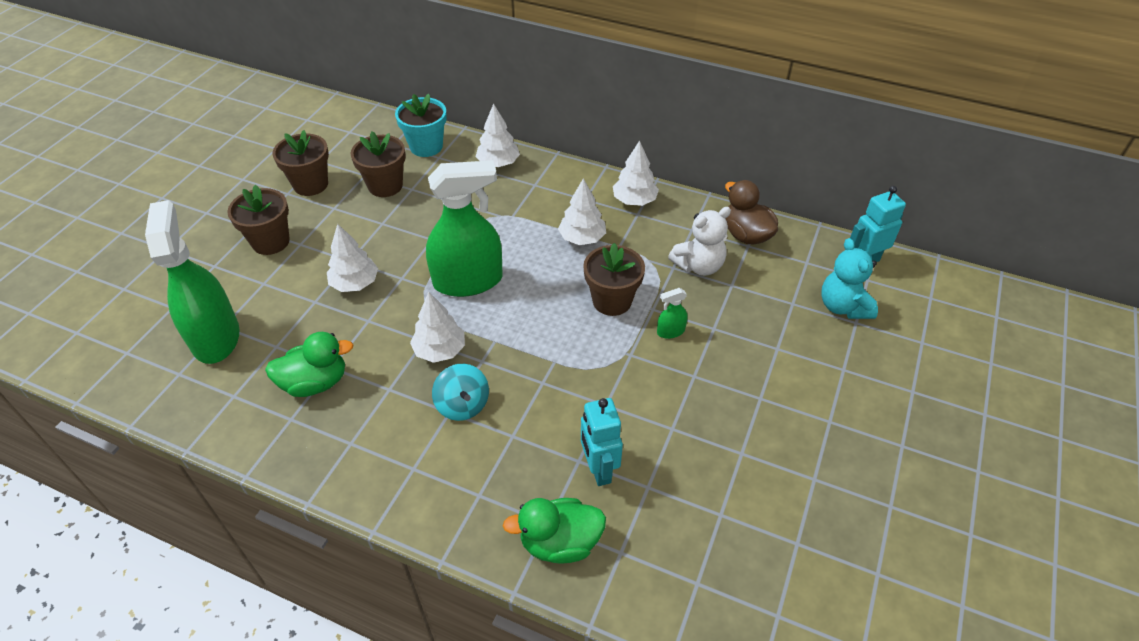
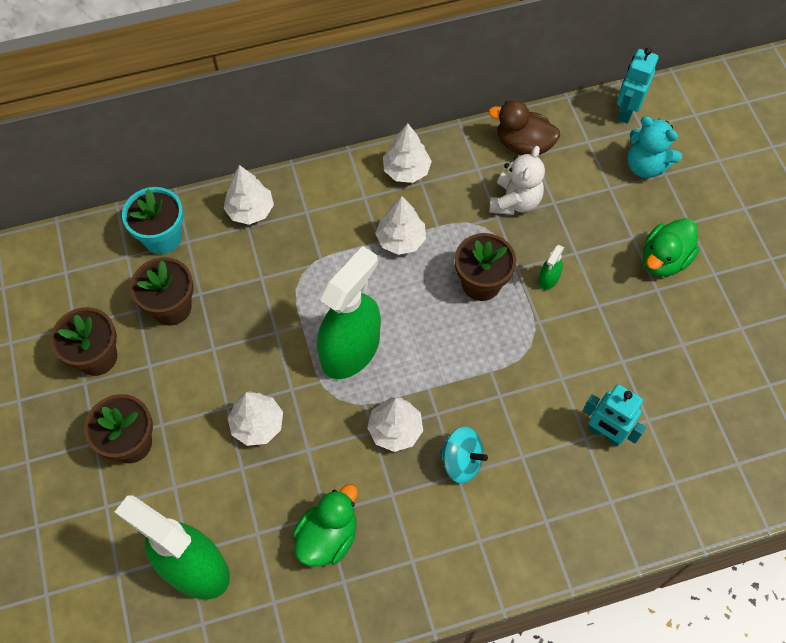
camera: 40 degrees left, 15 degrees up
(560, 542) = (632, 509): green duck -> green duck (664, 260)

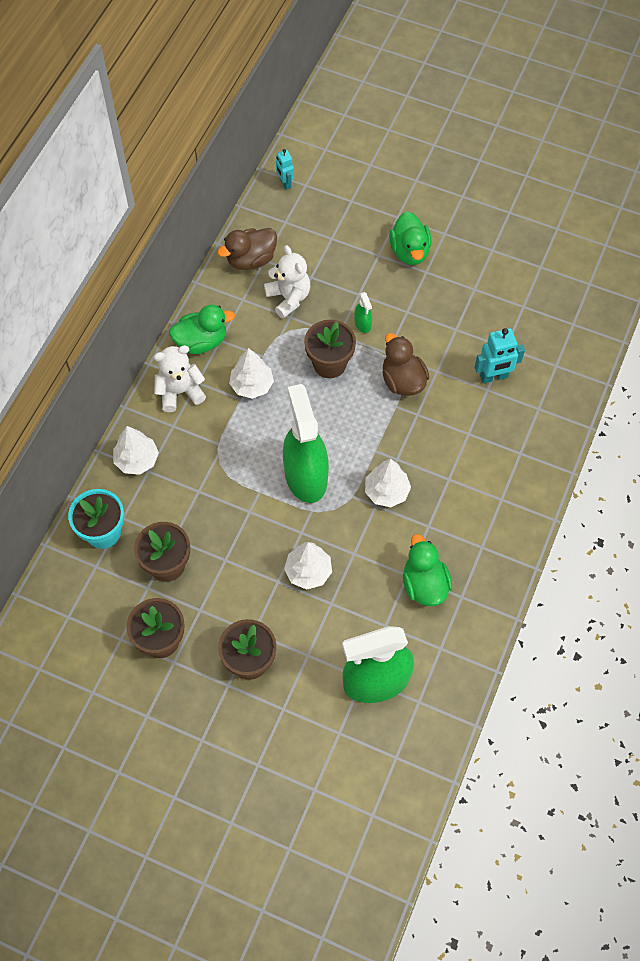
camera: 50 degrees left, 0 degrees up
(343, 192) = (180, 392): none -> white teddy bear
(406, 170) = (201, 341): white tree -> green duck
(461, 461) = (441, 470): turquoise spinning top -> none
(522, 357) = (403, 381): none -> brown duck
(626, 111) = (285, 183): turquoise robot -> turquoise robot, size x0.63
(645, 166) = (335, 206): turquoise teddy bear -> none

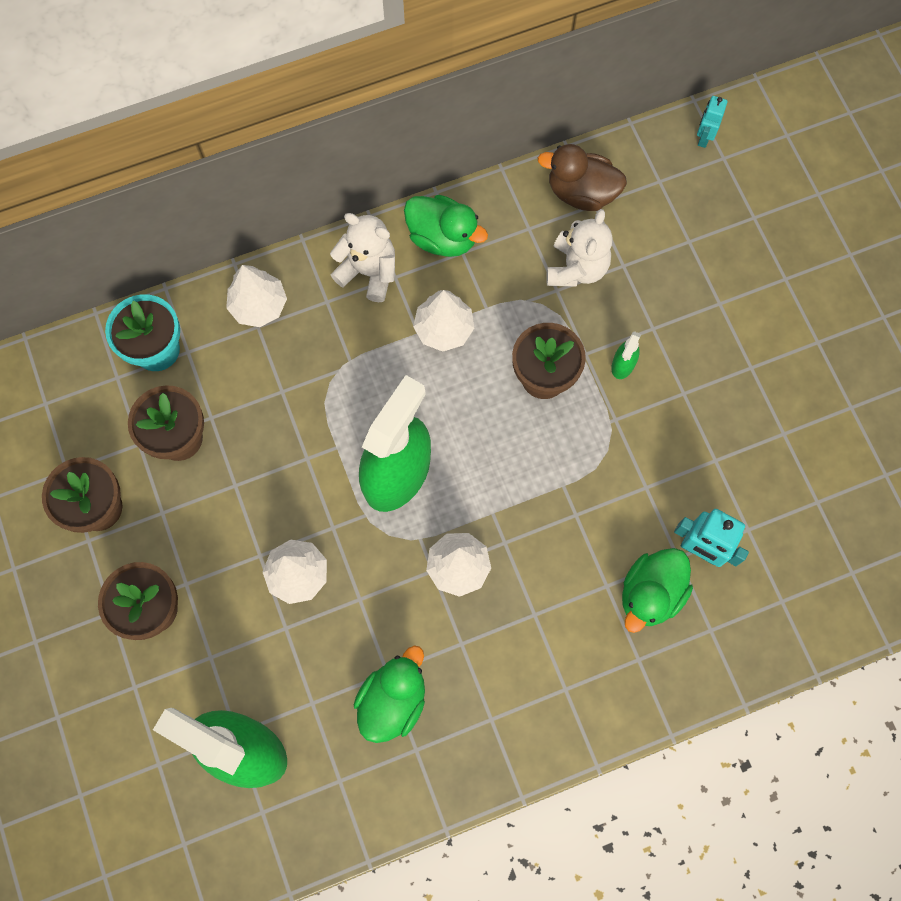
camera: 45 degrees right, 10 degrees up
(403, 381) = (599, 465): brown duck -> none
(409, 251) = (757, 329): green duck -> green duck (650, 594)

